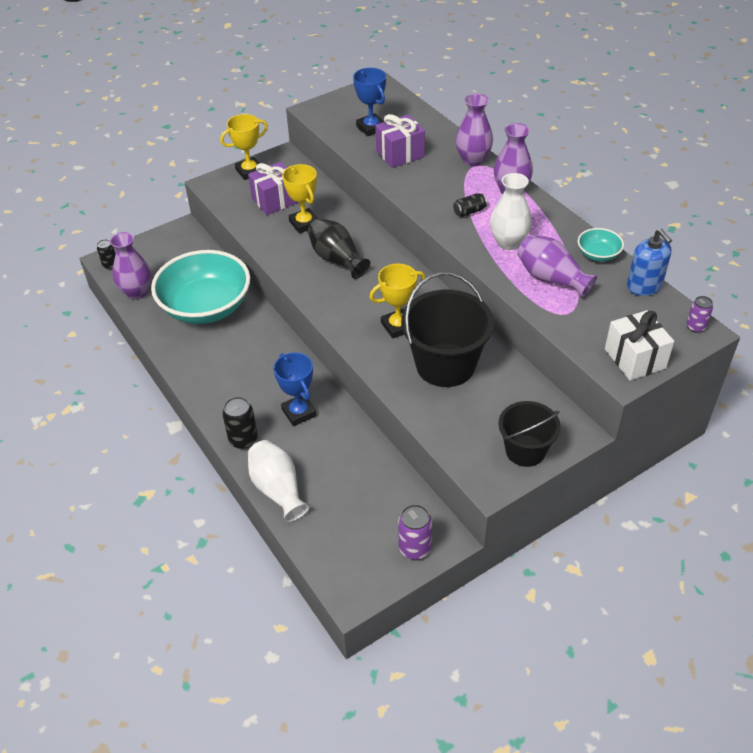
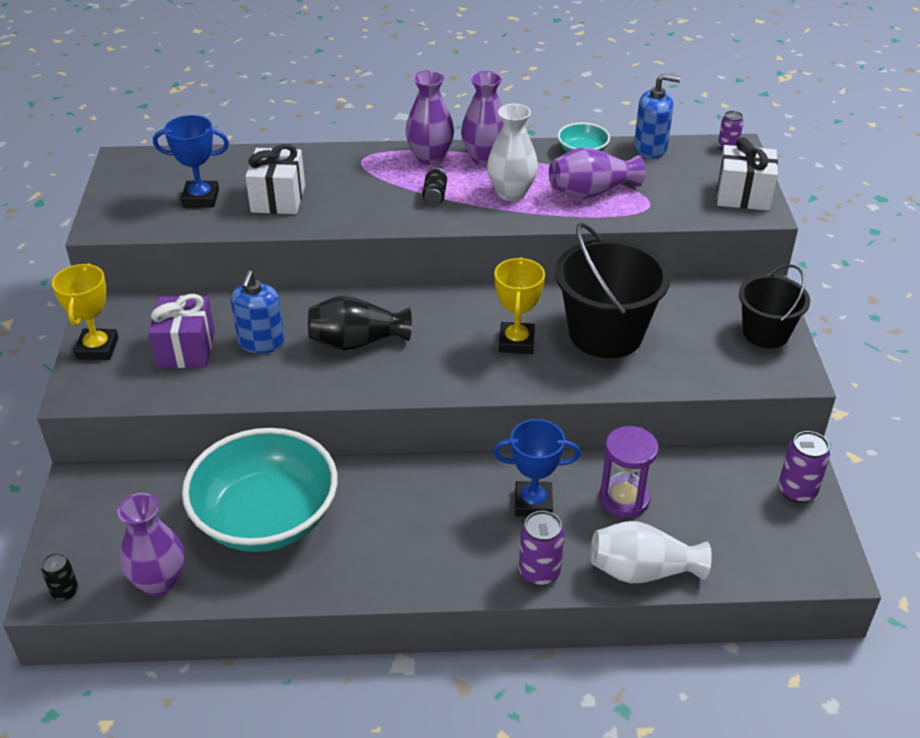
camera: 60 degrees left, 5 degrees down
(243, 440) = (539, 572): black can -> purple can
(304, 224) = (261, 342): yellow trophy -> blue soap dispenser
(335, 455) = (624, 499): none -> purple hourglass
(400, 154) = (278, 199): purple gift -> white gift
(473, 160) = (350, 158): purple vase -> purple vase (485, 158)

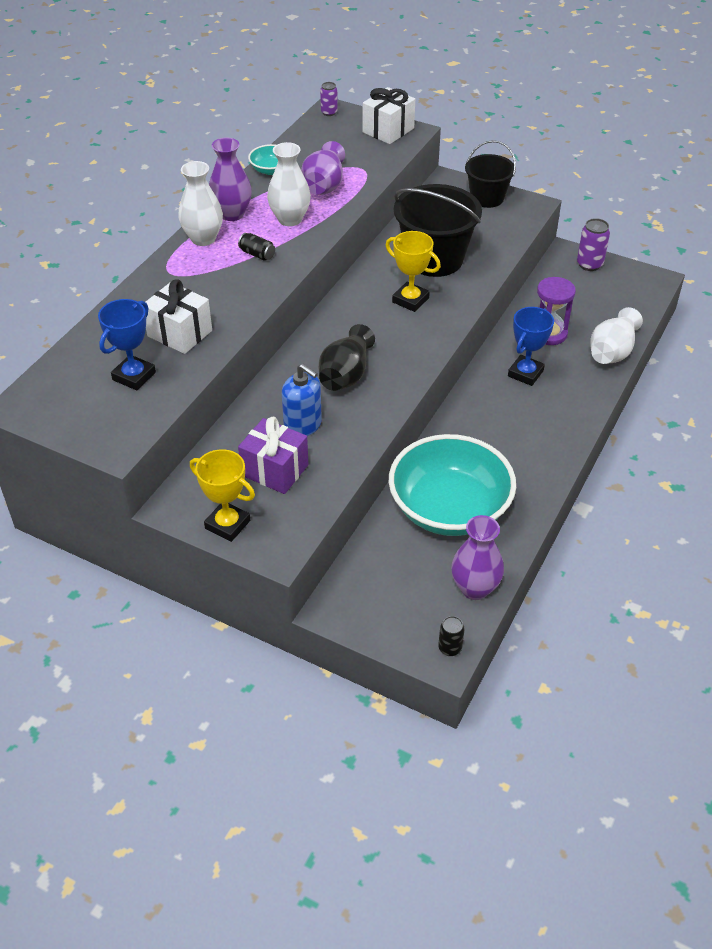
camera: 60 degrees left, 5 degrees up
(430, 157) = (203, 238): purple vase -> white vase
(539, 572) = (586, 395): purple can -> none
(650, 148) = (297, 141): blue soap dispenser -> none

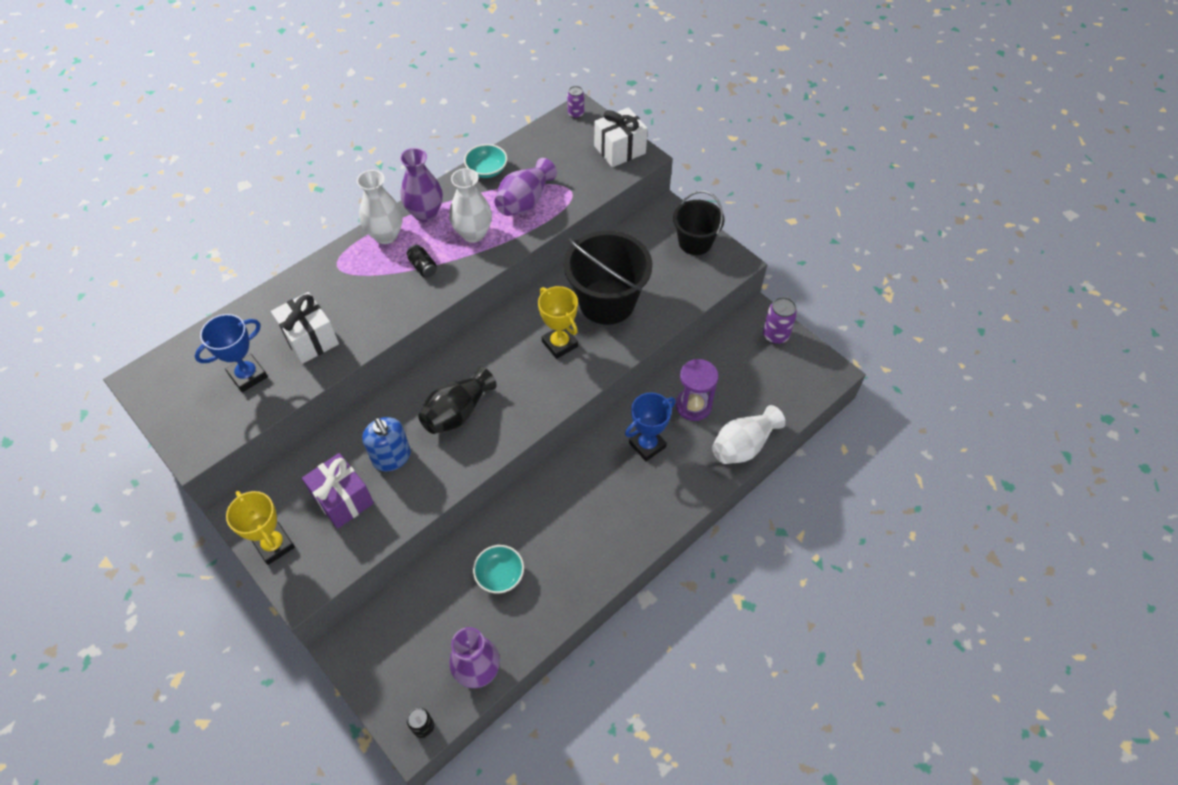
camera: 20 degrees right, 10 degrees up
(449, 509) = (500, 575): turquoise bowl -> turquoise bowl, size x0.43

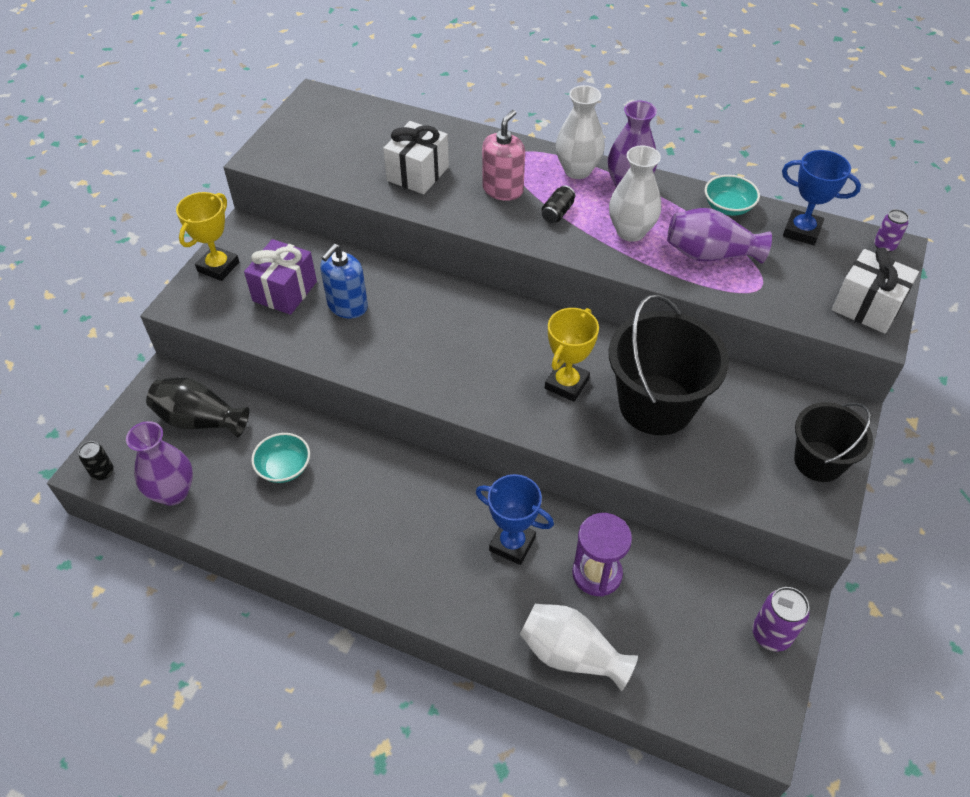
camera: 65 degrees right, 5 degrees down
(248, 375) = (354, 154): blue trophy -> blue trophy (802, 231)
(372, 290) = (503, 189): none -> pink soap dispenser
(457, 412) = (426, 333): black vase -> black vase (200, 420)

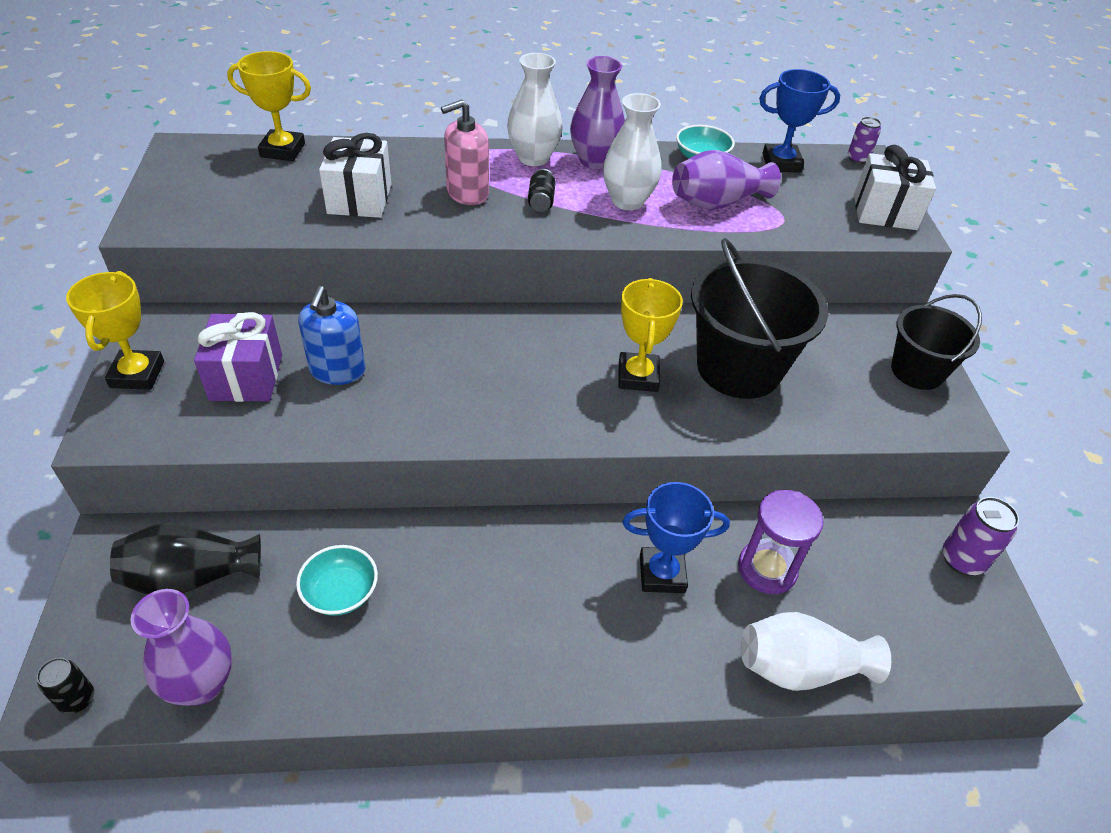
camera: 30 degrees left, 5 degrees down
(385, 116) = (282, 150): none -> yellow trophy
(503, 189) = (467, 193): pink soap dispenser -> pink soap dispenser turned 120 degrees counterclockwise

